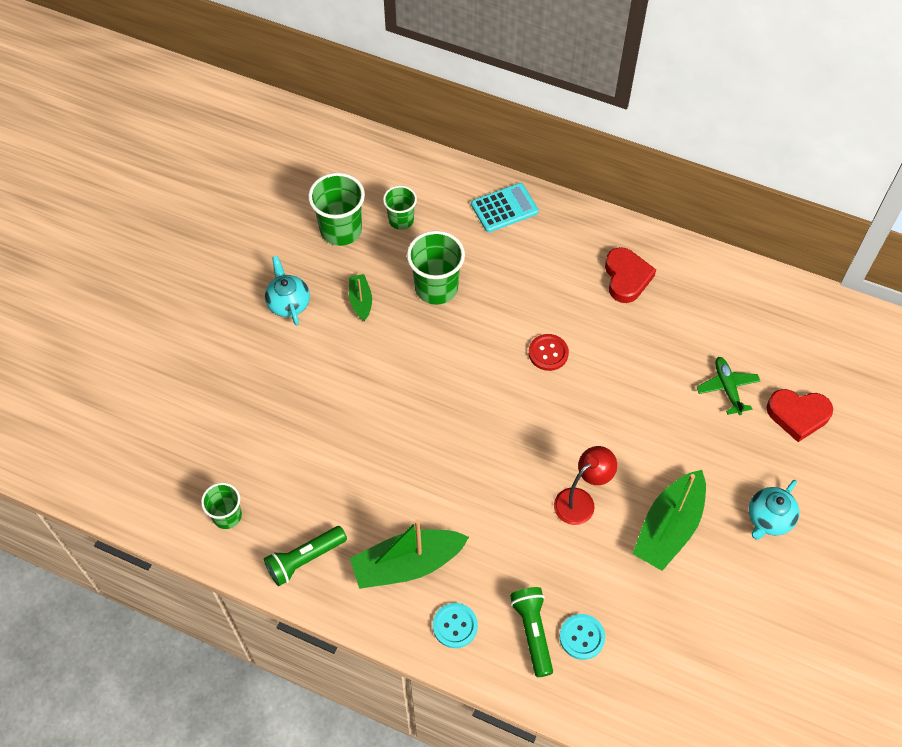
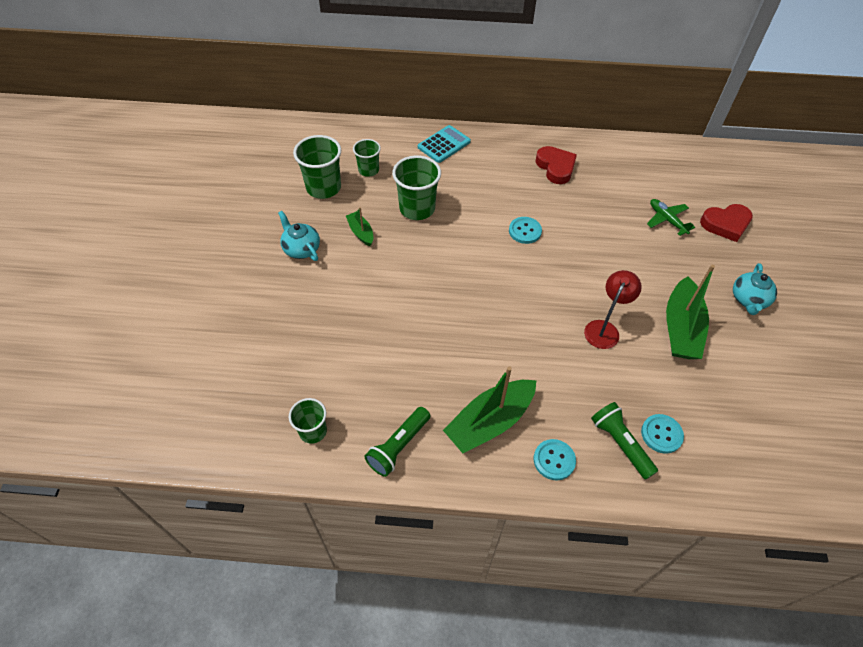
camera: 20 degrees left, 5 degrees down
(548, 353) = (525, 231): red button -> turquoise button

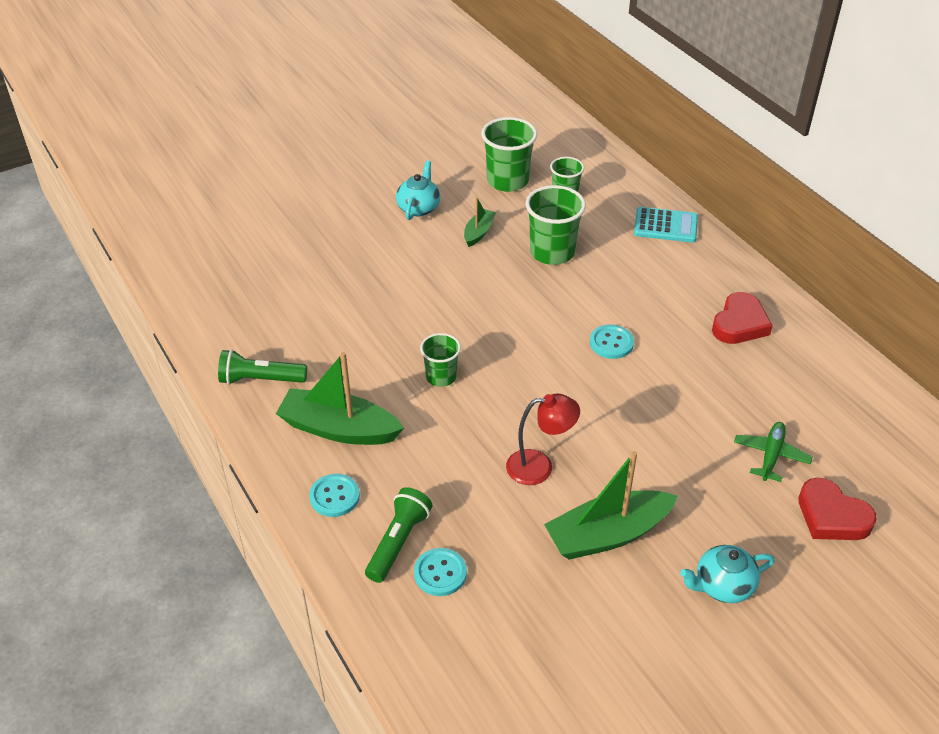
camera: 55 degrees right, 10 degrees down
(313, 431) = (232, 319): green cup -> green cup (441, 377)

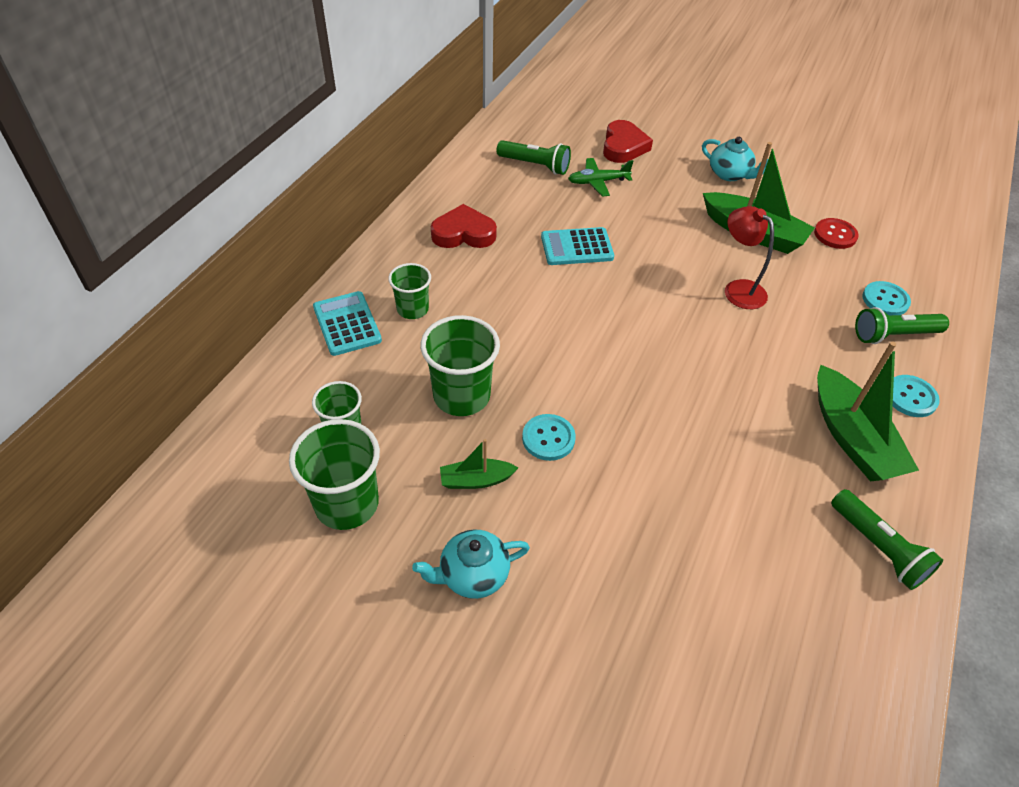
camera: 125 degrees left, 5 degrees up
(441, 377) = (716, 397): green cup -> green cup (412, 309)
(557, 609) = (835, 235): none -> red button
(611, 343) = (560, 300): turquoise button -> turquoise button (548, 438)
(673, 386) = (577, 247): none -> turquoise calculator
(828, 420) = (535, 165): none -> green flashlight

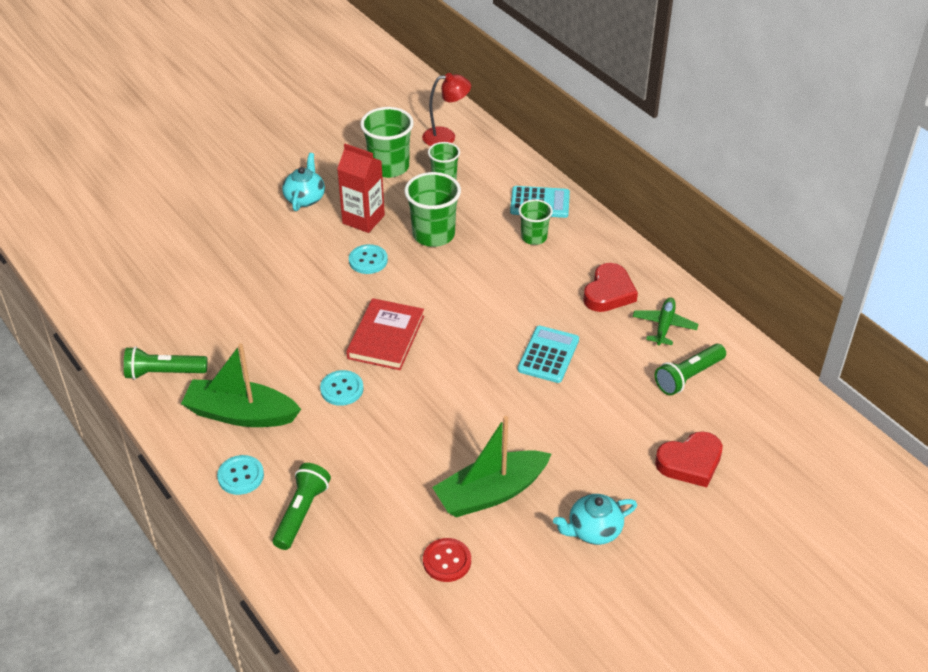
camera: 120 degrees right, 5 degrees down
(476, 480) = (363, 219): green boat -> red carton
(598, 182) = (636, 412): green plane -> green plane (664, 326)
(623, 146) = (690, 462): red heart -> red heart turned 60 degrees counterclockwise
(651, 368) = (386, 337): none -> red book
(738, 289) = (427, 436): red lamp -> red lamp (446, 137)
(885, 300) = (341, 537): turquoise button -> turquoise button (342, 389)

